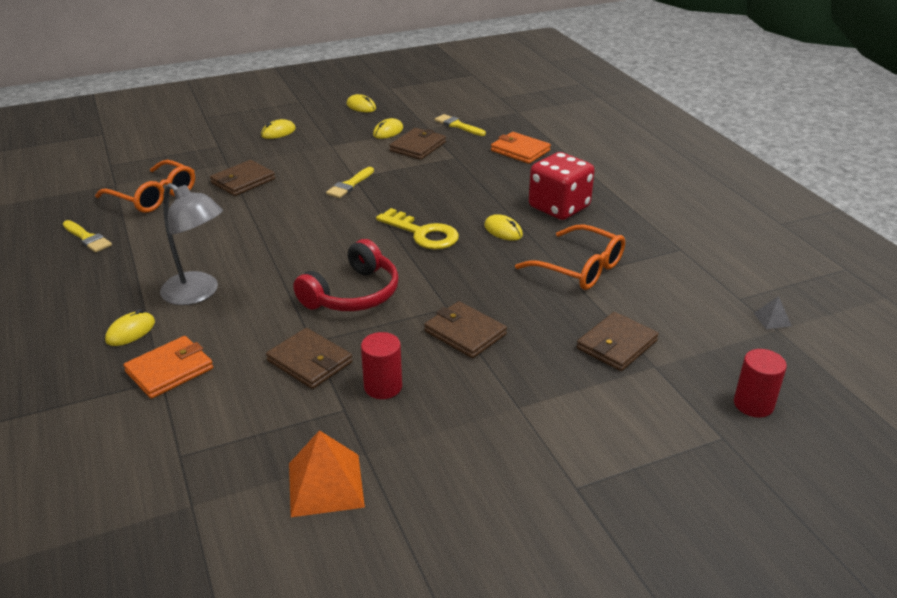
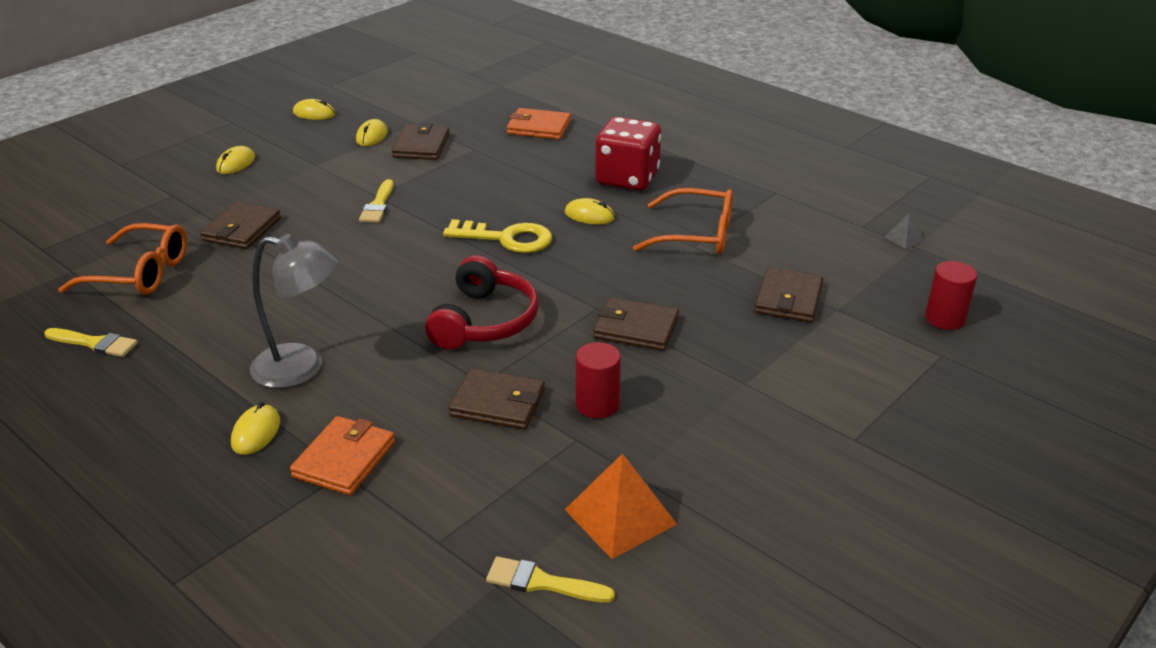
camera: 25 degrees left, 0 degrees up
(458, 125) = (447, 113): yellow brush -> yellow brush (542, 582)

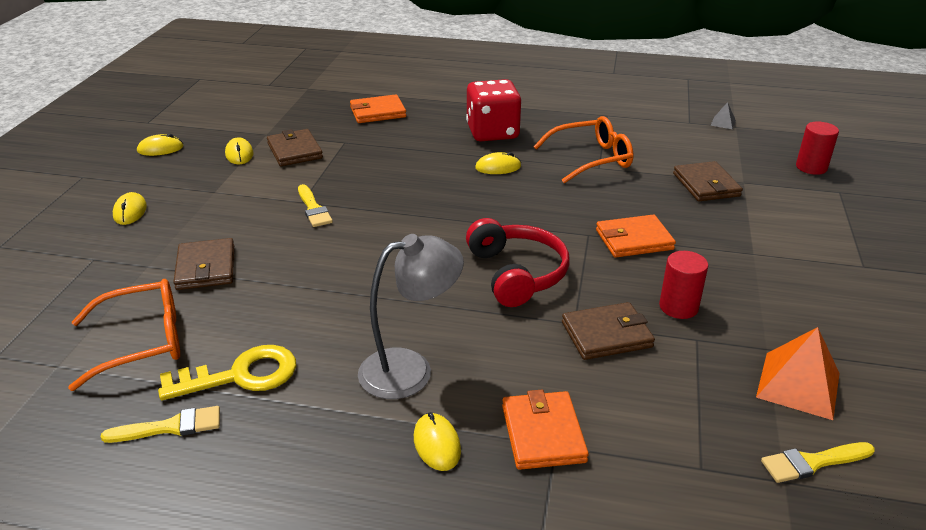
camera: 30 degrees left, 0 degrees up
(507, 239) = (456, 203): yellow key -> yellow key (240, 375)
(636, 328) = (634, 240): brown wallet -> orange wallet

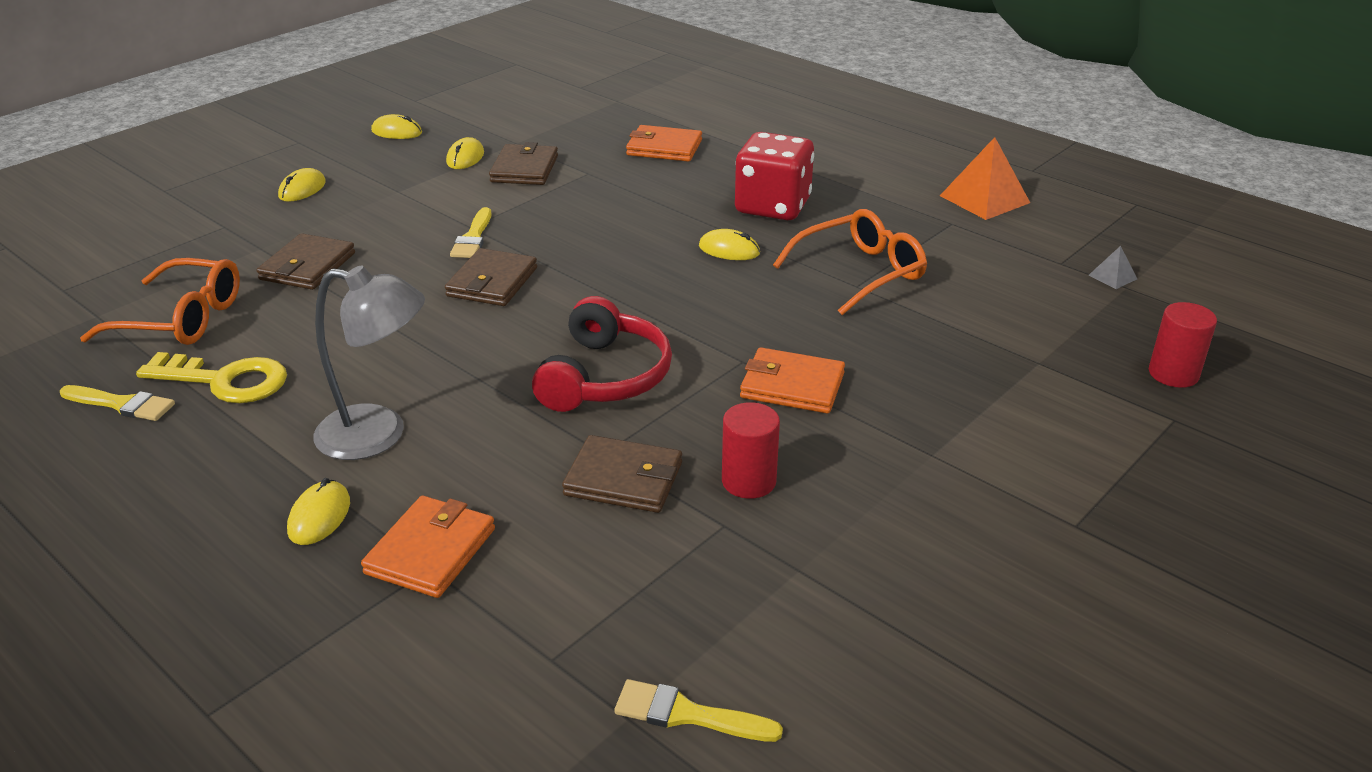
camera: 30 degrees right, 0 degrees up
(591, 159) = (860, 273): orange glasses -> orange glasses turned 45 degrees counterclockwise
(706, 185) = (978, 350): brown wallet -> brown wallet (492, 282)
(798, 385) = (784, 625): orange pyramid -> orange pyramid (984, 199)

